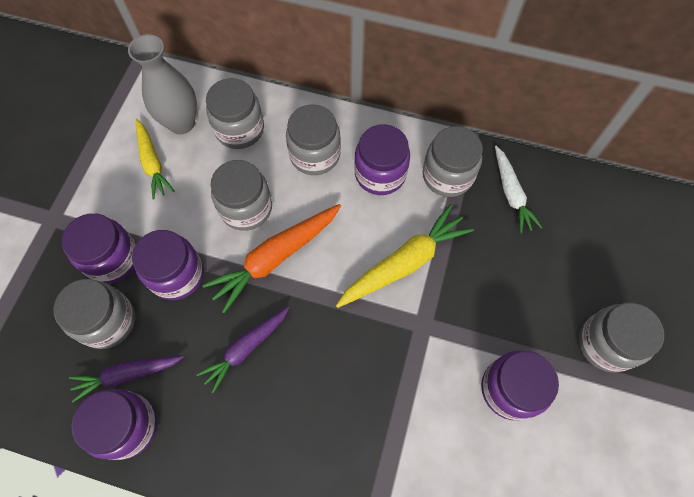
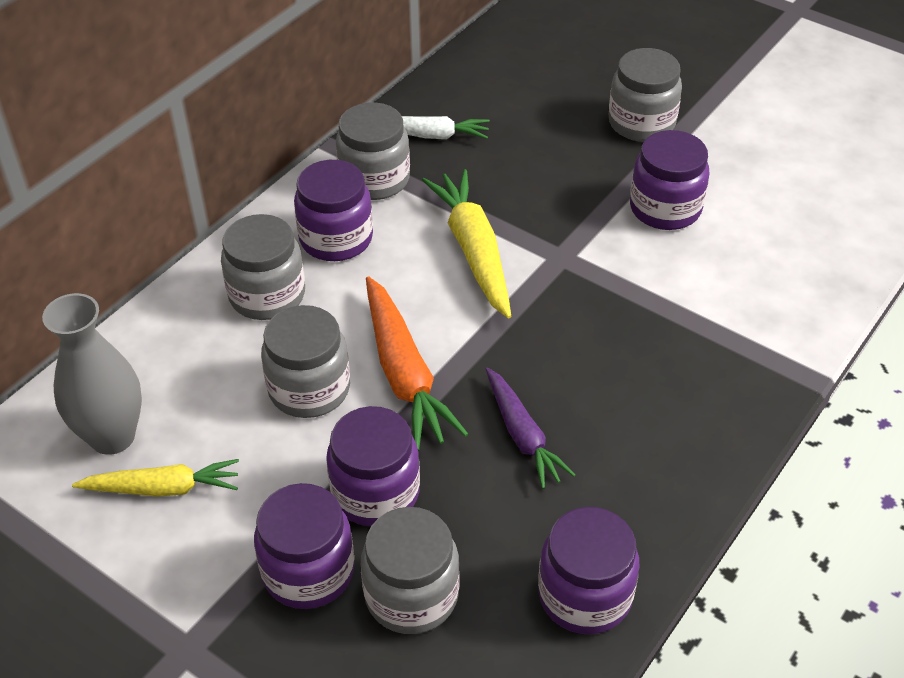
camera: 70 degrees left, 20 degrees down
(128, 374) = (507, 583): purple carrot -> none
(239, 129) = (171, 368): grey jar -> none

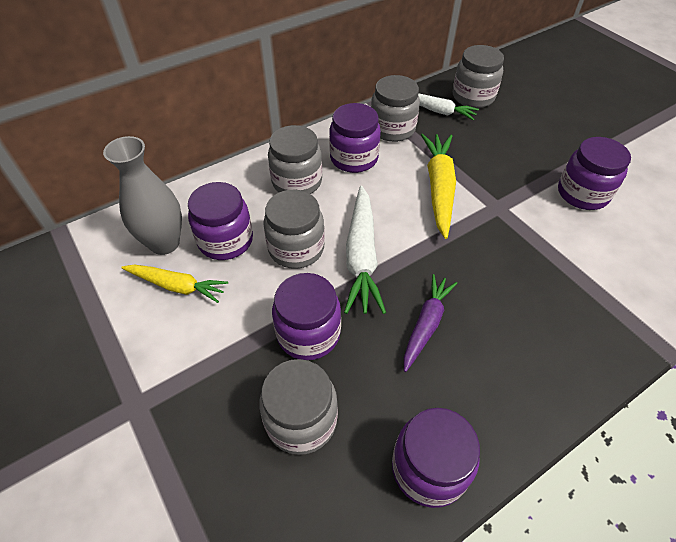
camera: 20 degrees right, 5 degrees up
(308, 571) = (239, 376): purple jar -> purple jar (225, 240)
(404, 374) = (361, 256): orange carrot -> white carrot
(522, 435) = (426, 324): purple carrot -> purple carrot turned 150 degrees counterclockwise
(641, 123) = (582, 135): grey jar -> grey jar (473, 97)

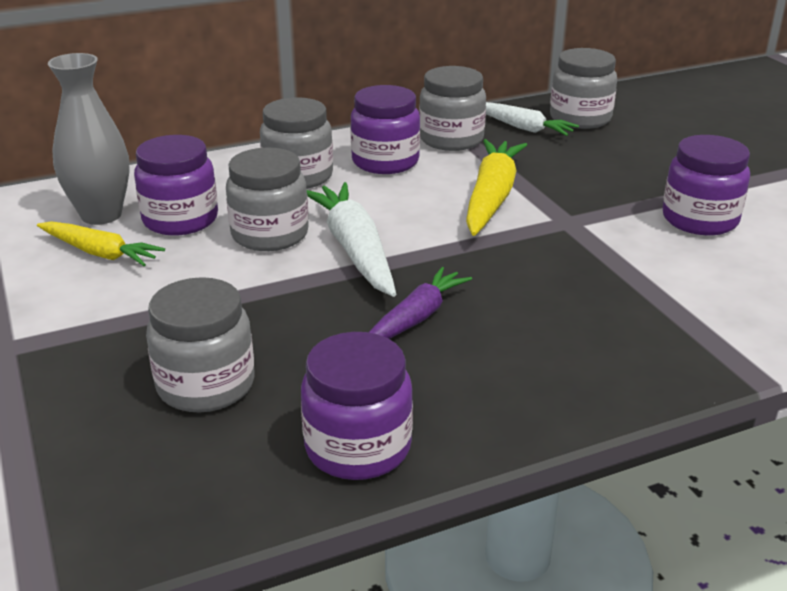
camera: 10 degrees right, 20 degrees down
(308, 334) = (251, 310): purple jar -> none
(361, 256) = (354, 249): white carrot -> white carrot turned 150 degrees clockwise

